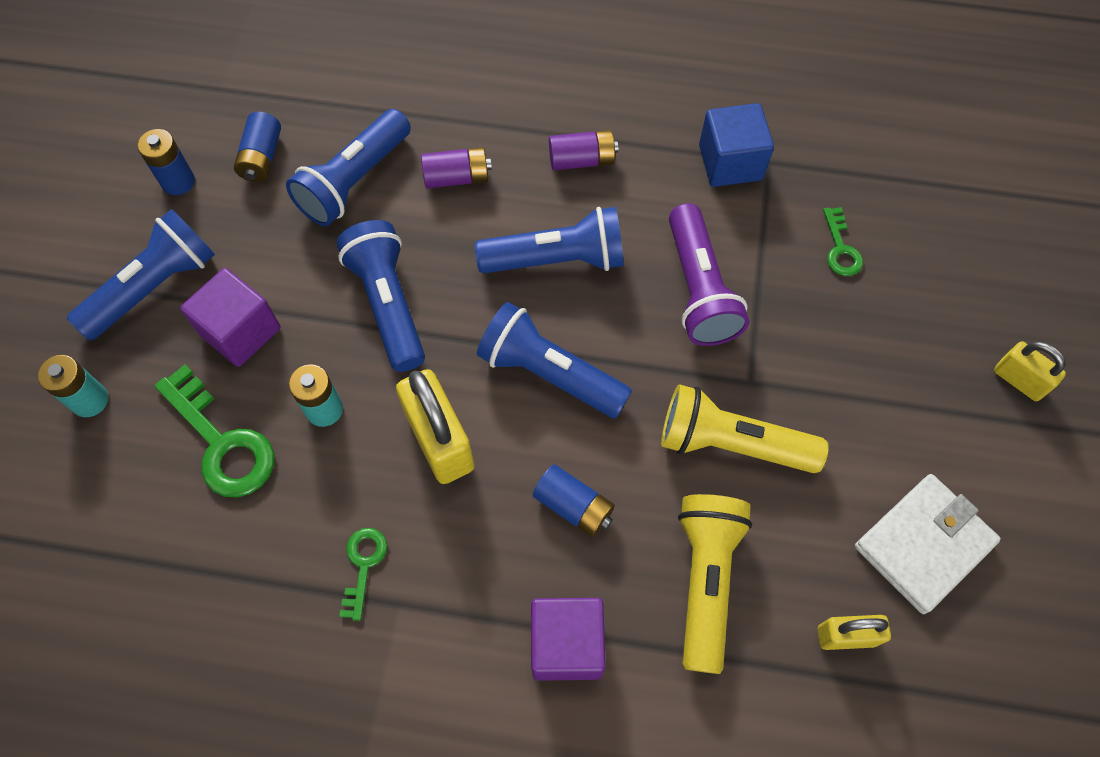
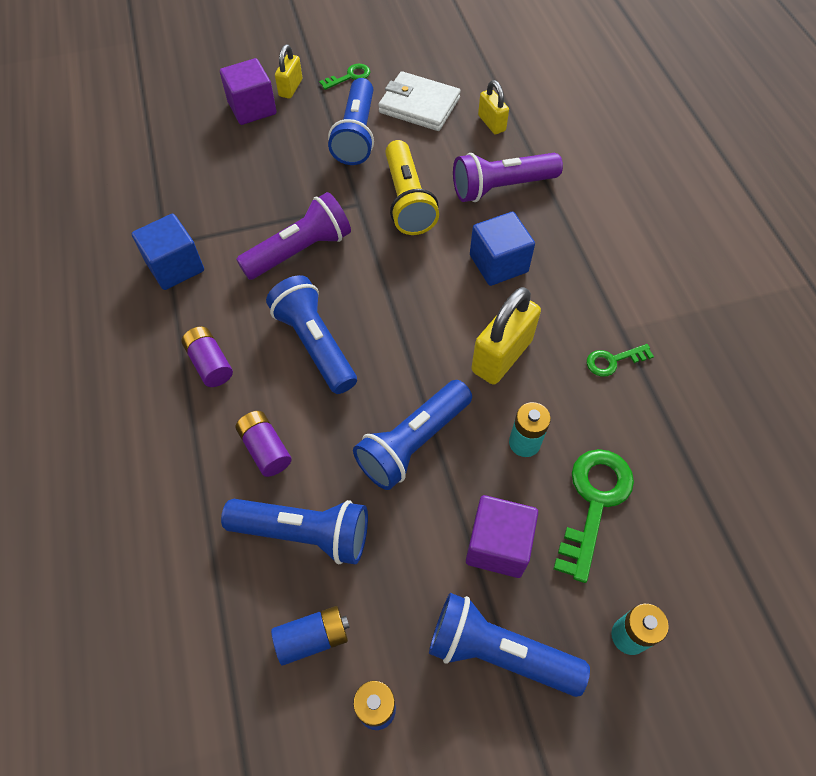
camera: 115 degrees left, 5 degrees down
(549, 373) = (413, 312): blue flashlight -> blue flashlight (356, 135)
(566, 644) = (582, 236): purple cube -> purple cube (252, 108)
(573, 506) = (498, 263): blue battery -> blue cube
(705, 580) = (501, 187): yellow flashlight -> purple flashlight
(840, 248) = (229, 186): green key -> green key (349, 76)

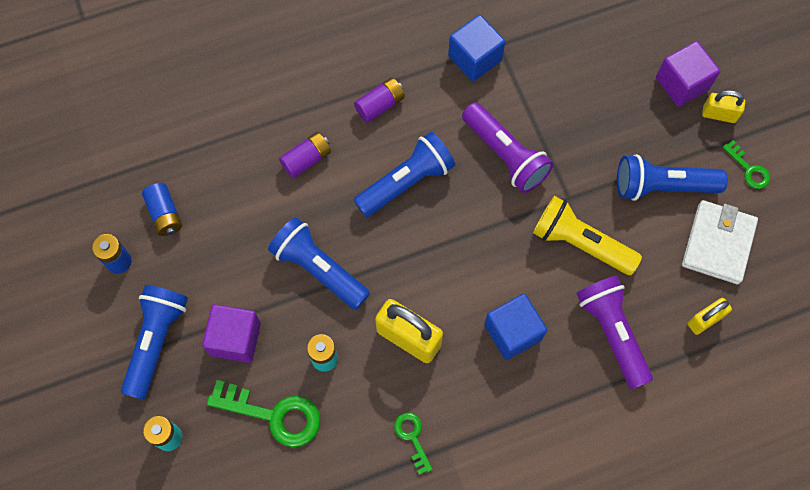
camera: 85 degrees right, 10 degrees up
(304, 533) = (240, 198): blue flashlight -> none
(407, 200) = (580, 243): yellow flashlight -> yellow flashlight turned 45 degrees clockwise

